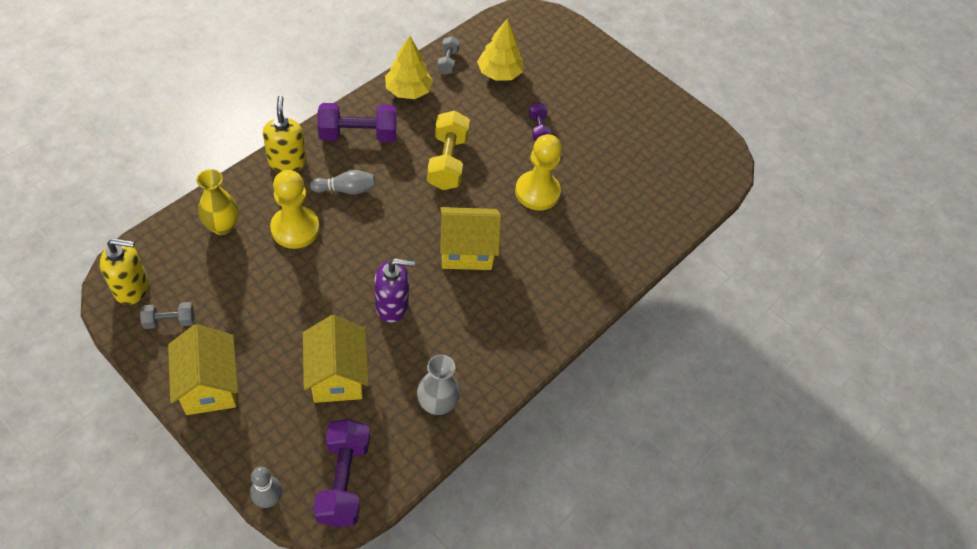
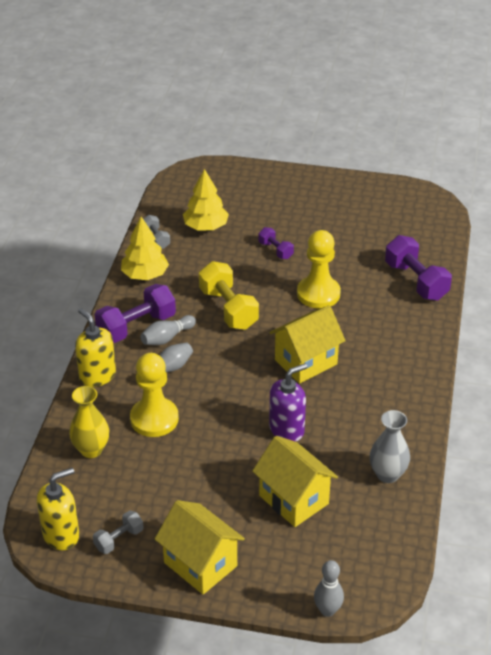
camera: 25 degrees left, 15 degrees down
(343, 480) = (370, 564): purple dumbbell -> purple dumbbell (416, 281)
(373, 160) = (167, 338): none -> grey bowling pin

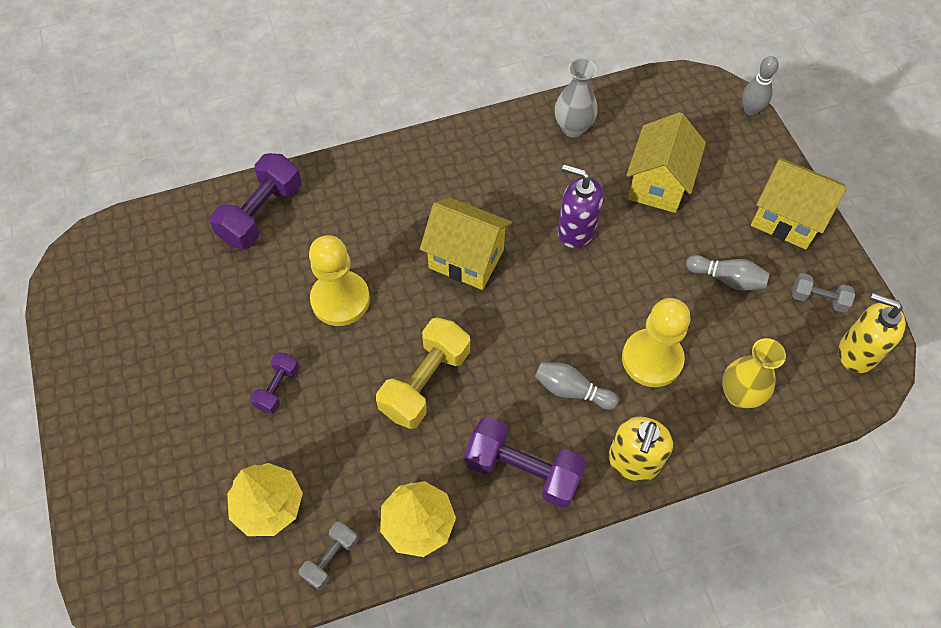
camera: 120 degrees left, 20 degrees up
(167, 338) = (520, 422): grey bowling pin -> grey bowling pin (727, 279)
(200, 564) = (786, 219): yellow house -> yellow house turned 75 degrees counterclockwise

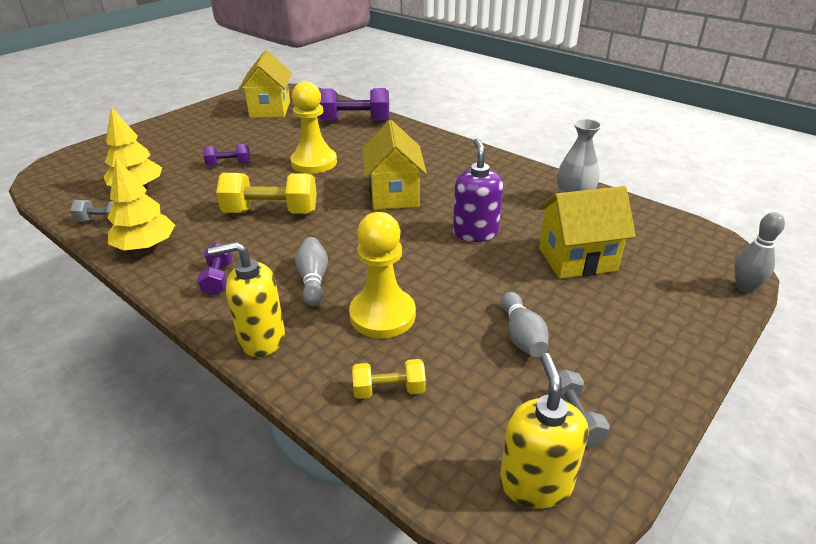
camera: 60 degrees right, 25 degrees down
(523, 470) = (218, 279): purple dumbbell -> purple dumbbell, size x0.54
(739, 395) = (389, 390): yellow vase -> yellow dumbbell
(786, 219) = (648, 357): yellow house -> yellow house (270, 109)

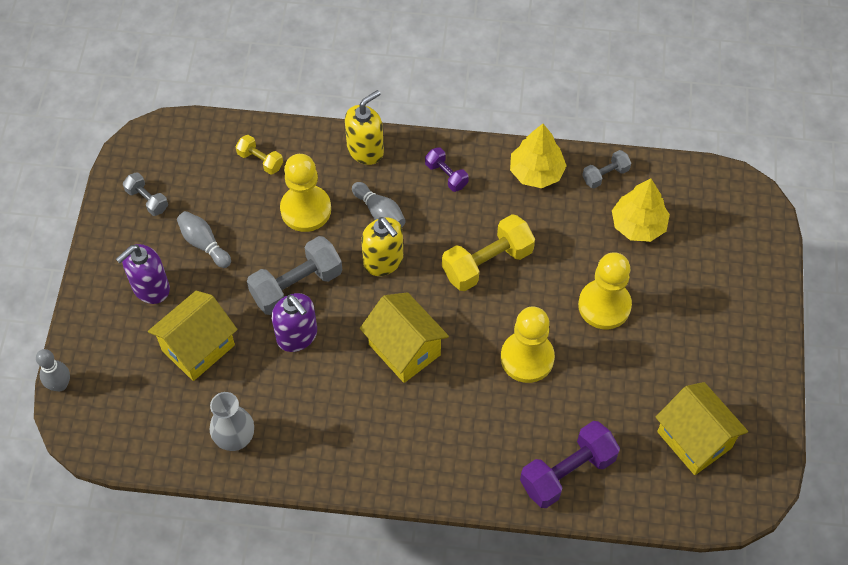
camera: 145 degrees right, 25 degrees up
(229, 164) = (604, 305): purple dumbbell -> yellow pawn
(389, 390) = (260, 160): yellow dumbbell -> yellow dumbbell turned 75 degrees clockwise
(447, 263) = (296, 285): none -> grey dumbbell
(535, 483) = (152, 153): yellow soap dispenser -> yellow soap dispenser (383, 261)
(609, 323) = (150, 288): none -> purple soap dispenser

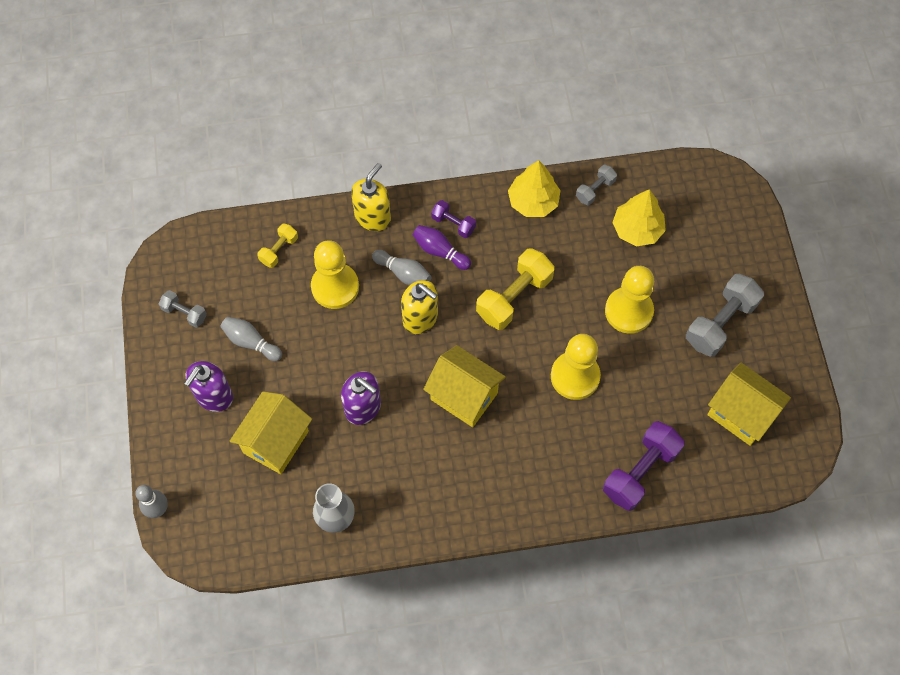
camera: 15 degrees left, 5 degrees up
(260, 160) = (279, 250): yellow dumbbell -> yellow dumbbell turned 75 degrees counterclockwise
(296, 285) = (348, 360): grey dumbbell -> grey dumbbell (720, 323)
(424, 199) = (440, 251): none -> purple bowling pin

